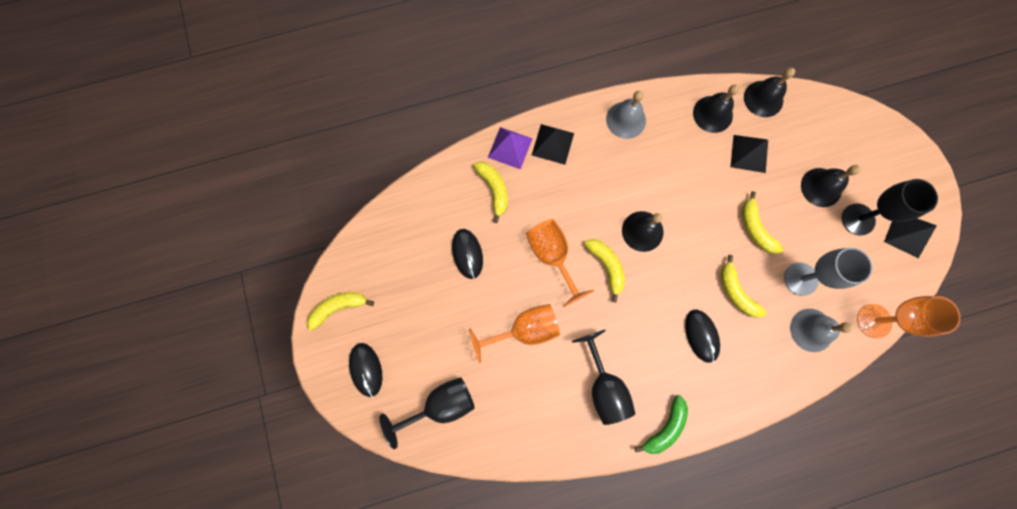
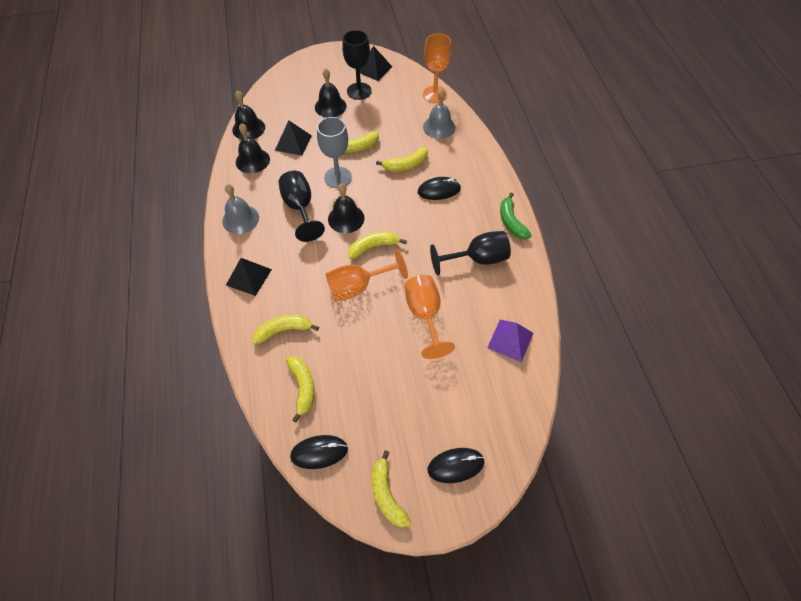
camera: 85 degrees left, 20 degrees down
(435, 218) = (303, 388): none -> yellow banana
(440, 405) = (493, 393): black goblet -> black goblet (300, 208)
(467, 254) = (345, 359): black mouse -> black mouse (319, 452)
(510, 148) = (243, 313): purple pyramid -> purple pyramid (510, 340)
(665, 427) = (511, 222): green banana -> green banana turned 150 degrees counterclockwise
(800, 279) = (400, 127): grey goblet -> grey goblet (338, 177)

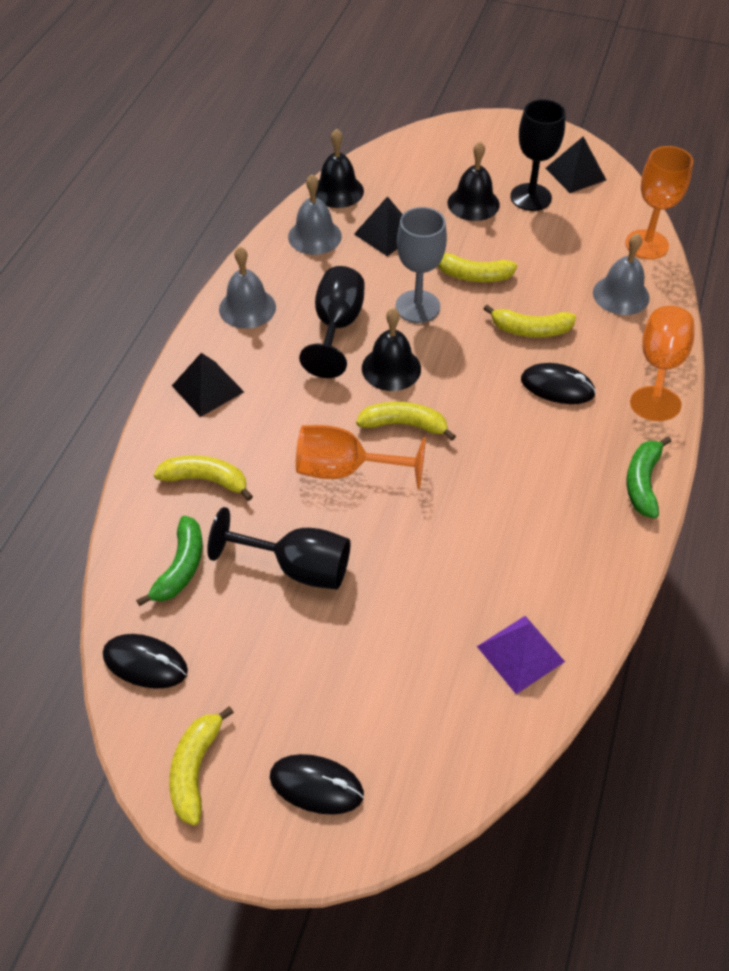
camera: 30 degrees right, 5 degrees down
(252, 160) = (314, 236): black bell -> grey bell
(303, 388) = (180, 567): yellow banana -> green banana
(425, 315) = (414, 554): orange goblet -> orange goblet (660, 367)
(477, 259) = (549, 512): black goblet -> black goblet (297, 567)

